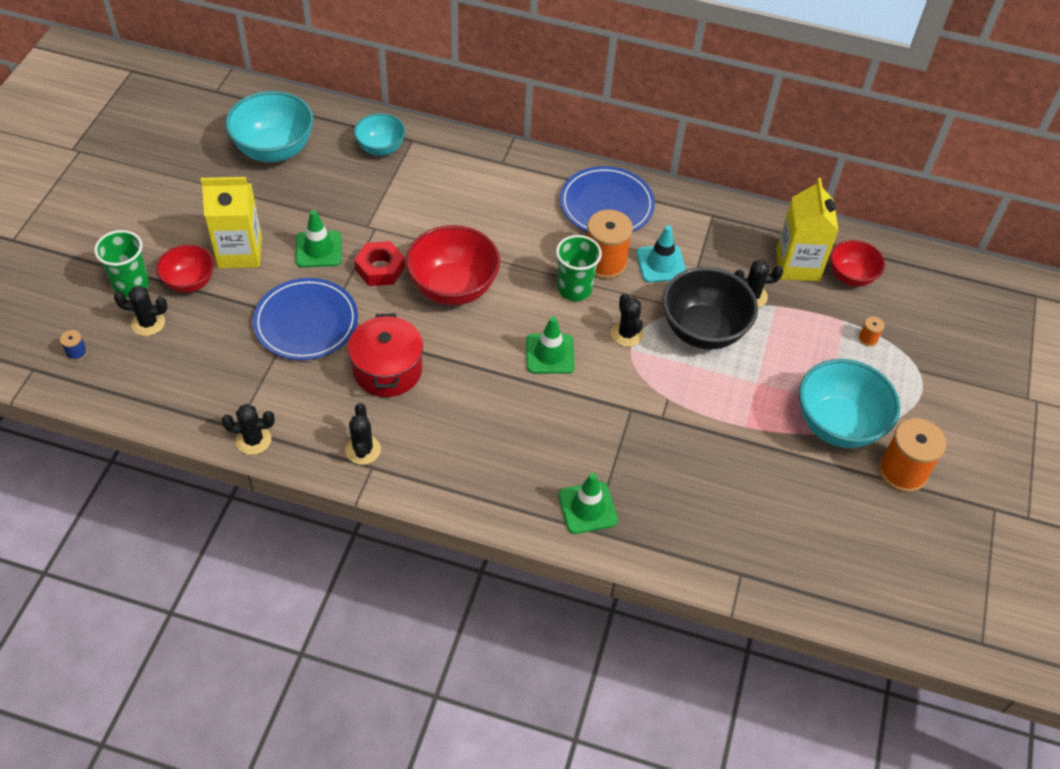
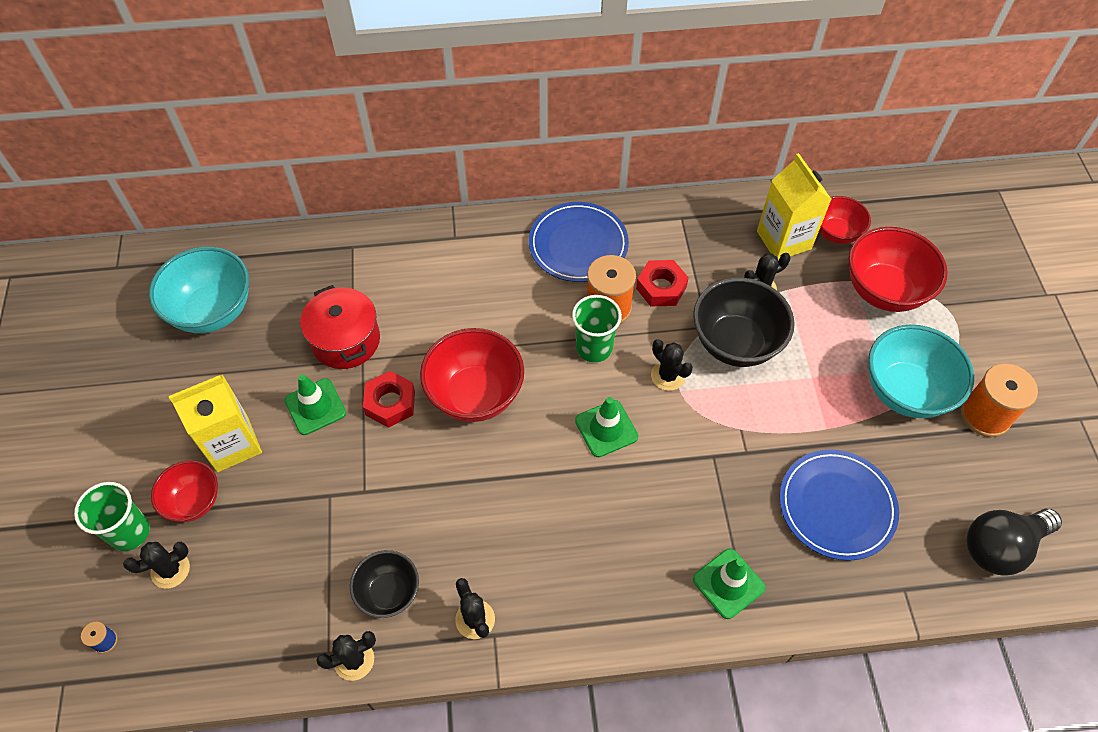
camera: 20 degrees left, 5 degrees up
(305, 404) = (389, 593): none -> black bowl
(306, 322) = (343, 496): blue plate -> blue plate (836, 506)
(381, 148) = (324, 267): turquoise bowl -> none
(387, 370) = (455, 515): red pot -> red pot (346, 340)
(661, 264) = (661, 288): turquoise traffic cone -> red nut
(850, 577) = (1000, 547): none -> black light bulb
(868, 338) = (884, 291): orange spool -> red bowl

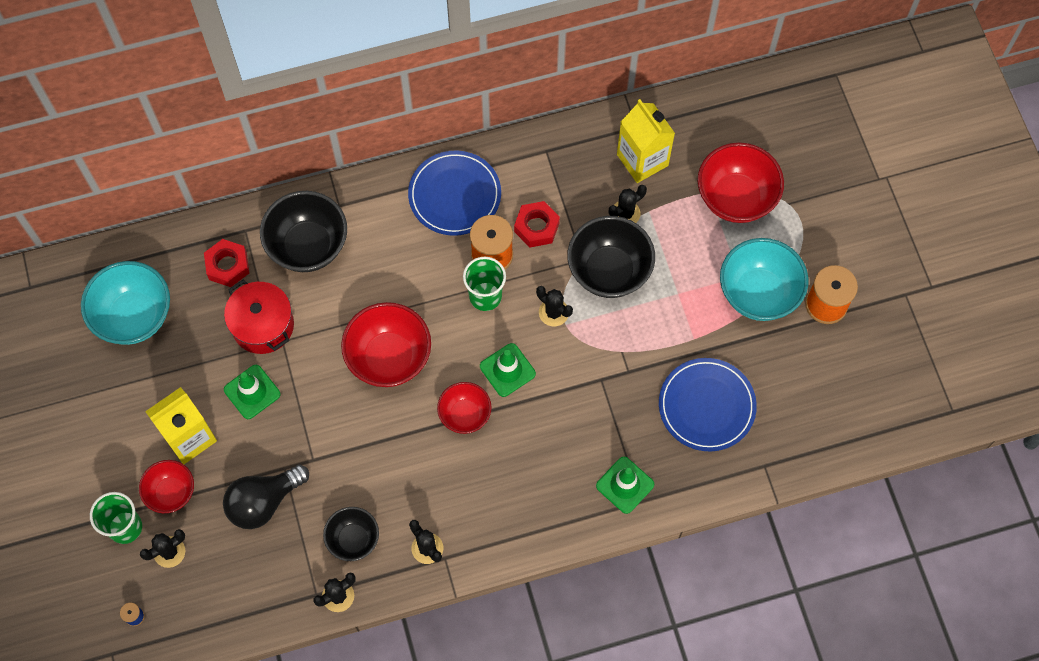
camera: 10 degrees left, 10 degrees up
(390, 403) = (317, 378): red nut -> red nut (228, 266)
(413, 271) = (308, 246): none -> black bowl
(836, 233) = (689, 145): red bowl -> red bowl (465, 415)
(1000, 547) = (839, 418): black light bulb -> black light bulb (264, 502)

